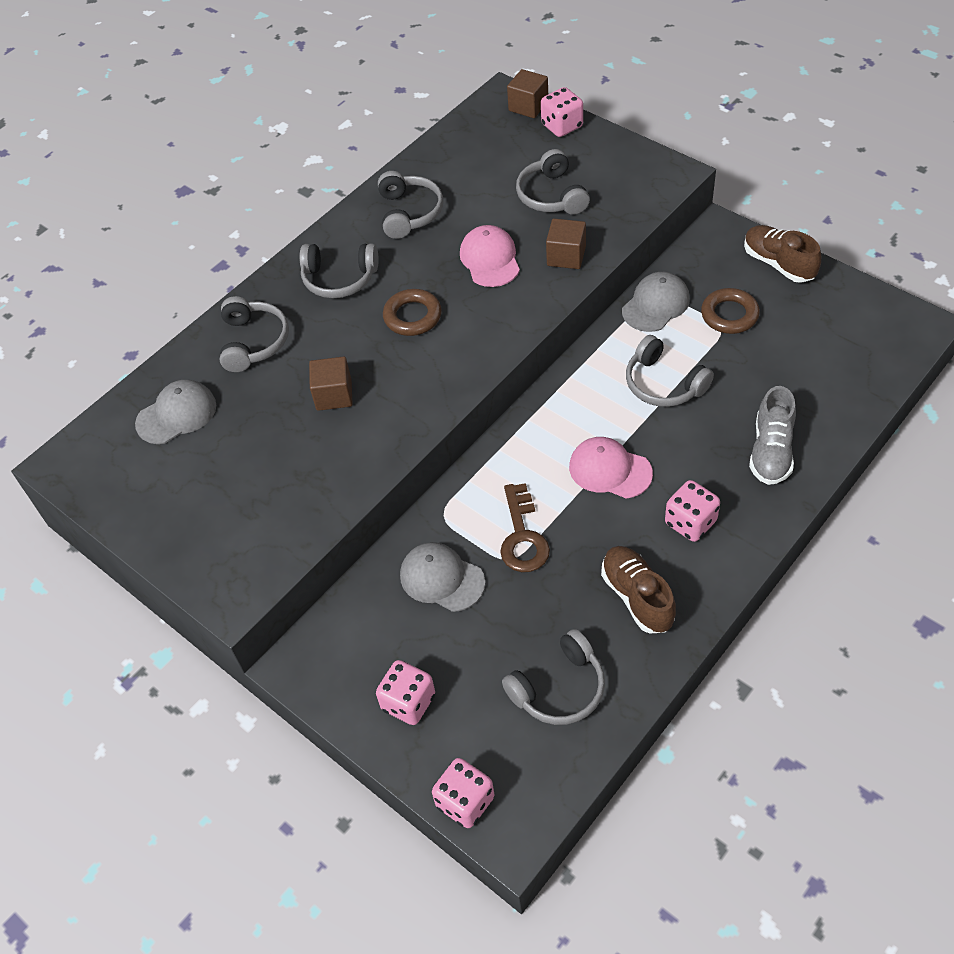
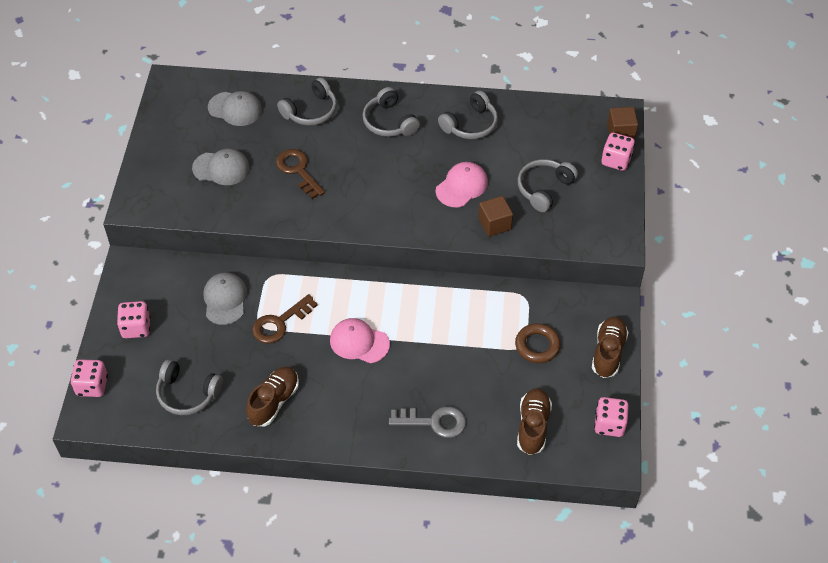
camera: 50 degrees right, 0 degrees up
(334, 395) = (298, 171): brown cube -> brown key
(412, 316) = (385, 174): brown ring -> none
(610, 470) = (359, 342): pink cap -> pink cap turned 60 degrees counterclockwise
(656, 305) = (515, 300): grey cap -> grey cap (221, 168)
(663, 384) = (449, 337): grey headphones -> none
(690, 522) = (347, 403): pink dice -> pink dice (609, 424)
(771, 451) = (434, 422): grey shoe -> grey key
(833, 368) = (533, 426): none -> brown shoe

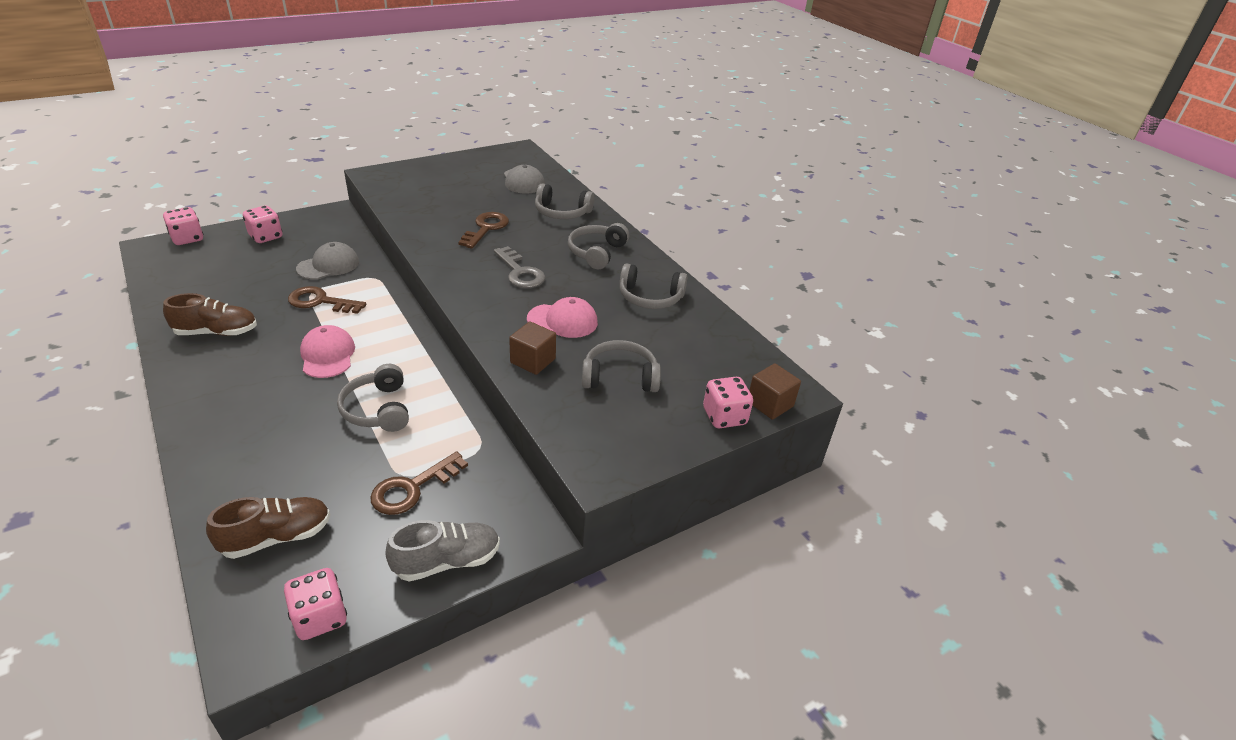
camera: 50 degrees right, 15 degrees down
(187, 393) = (202, 284): grey headphones -> grey headphones (378, 409)
(221, 168) = (451, 195): grey cap -> none
(434, 422) = (243, 448): grey key -> grey key (520, 272)
(537, 346) = (412, 488): brown ring -> brown key
(608, 353) = (447, 561): brown shoe -> grey shoe

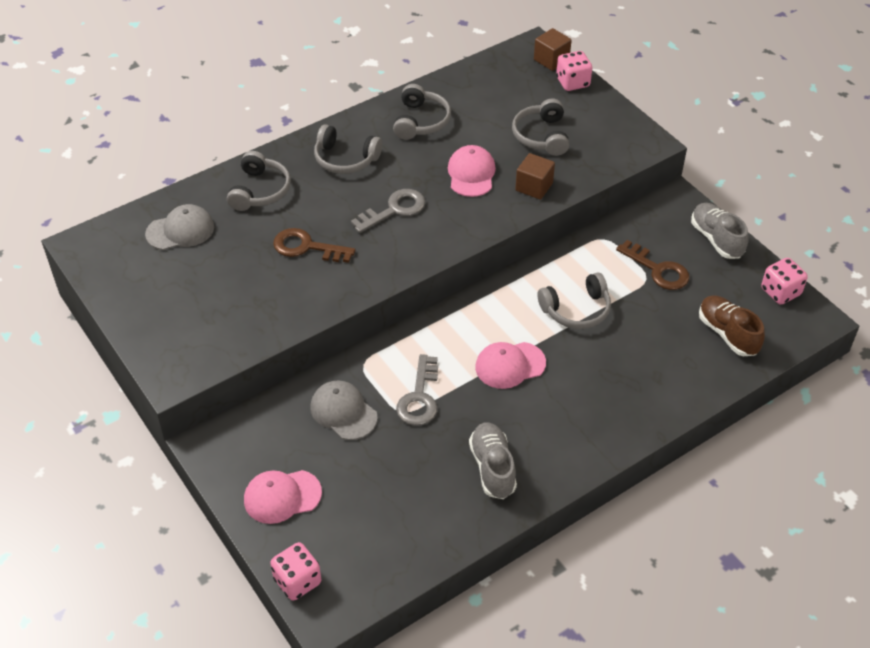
camera: 90 degrees left, 10 degrees up
(217, 332) = (492, 468): brown shoe -> grey shoe
(266, 237) = (282, 496): pink dice -> pink cap
(320, 302) = (419, 397): brown key -> grey key

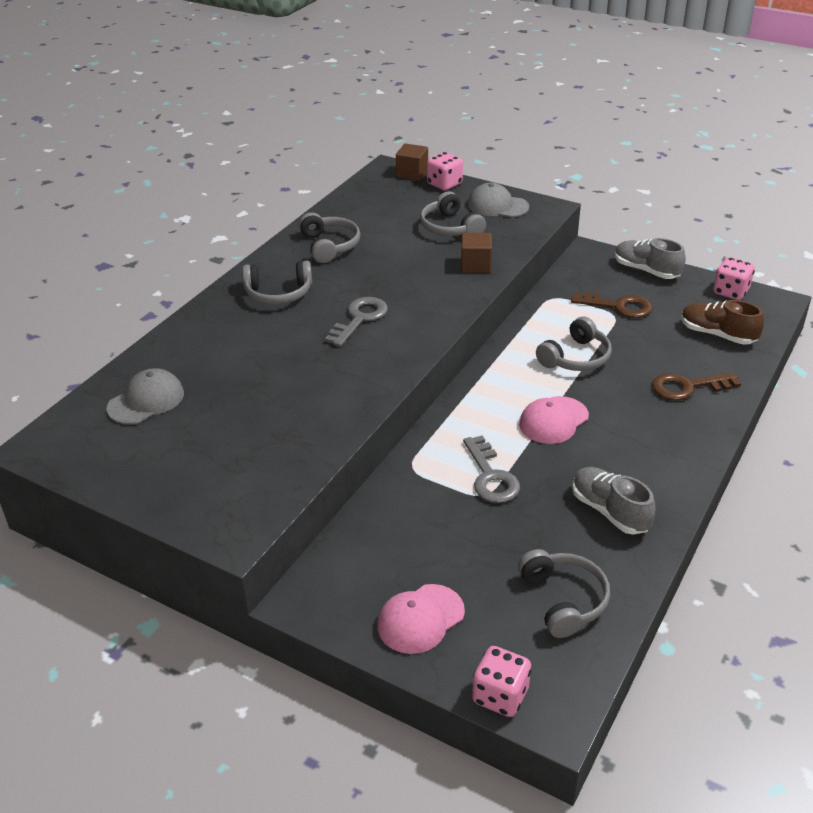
camera: 25 degrees left, 10 degrees down
(260, 191) = (209, 342): grey headphones -> grey headphones (563, 600)
(307, 247) = (295, 374): brown key -> brown key (688, 387)
(343, 412) = (425, 516): grey cap -> grey cap (497, 206)
(471, 174) = (410, 271): pink cap -> none

